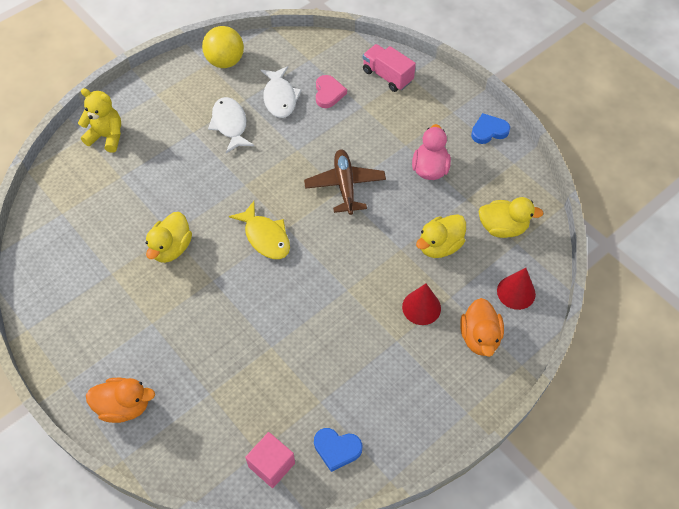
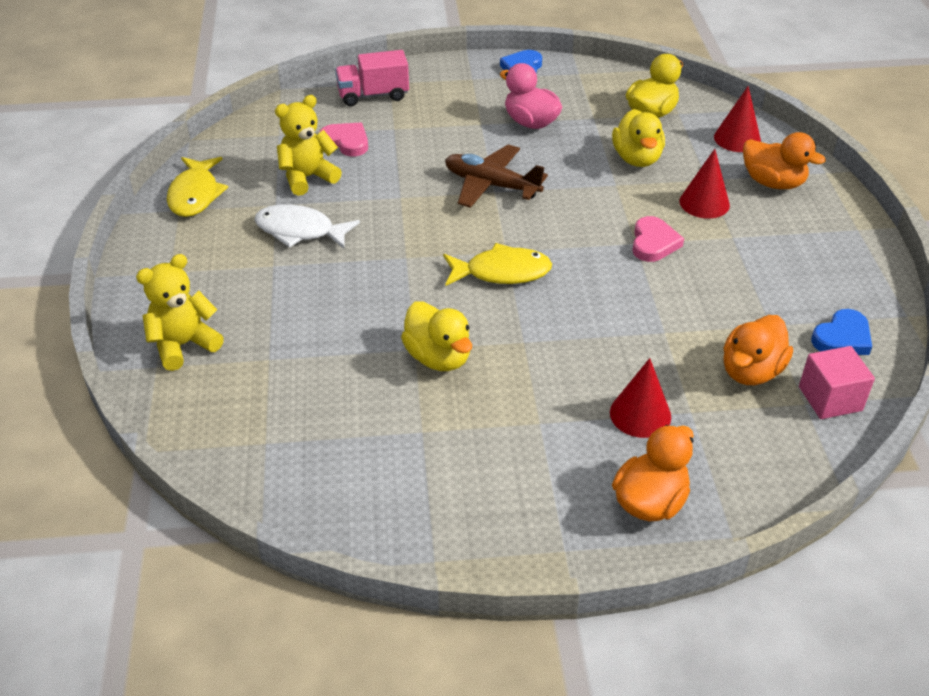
camera: 55 degrees left, 15 degrees down
(190, 368) = (640, 414): none -> red cone
(225, 61) = (195, 195): yellow ball -> yellow fish
(267, 410) = (751, 371): none -> orange duck
(280, 98) = (307, 177): white fish -> yellow teddy bear
(354, 299) = (653, 243): none -> pink heart

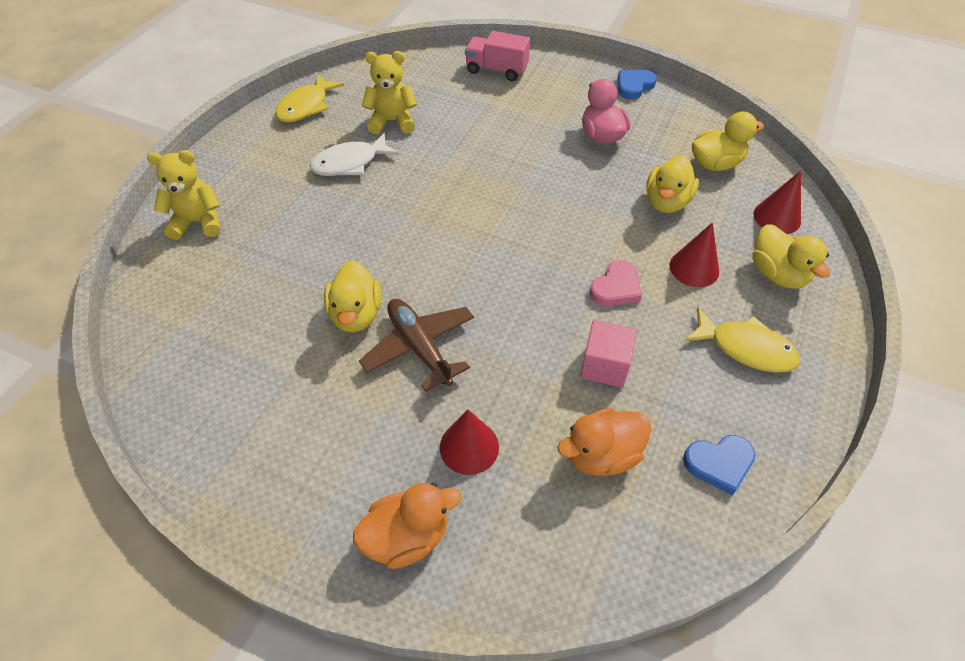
camera: 30 degrees right, 10 degrees up
(300, 231) = (350, 163): white fish -> white fish turned 75 degrees counterclockwise
(346, 142) = (444, 102): pink heart -> none
(491, 185) = (523, 180): brown plane -> brown plane (420, 347)
(502, 272) = (467, 260): yellow fish -> yellow fish (745, 348)
(773, 183) = (777, 274): orange duck -> yellow duck
(830, 398) = (654, 521): pink cube -> pink cube (604, 365)

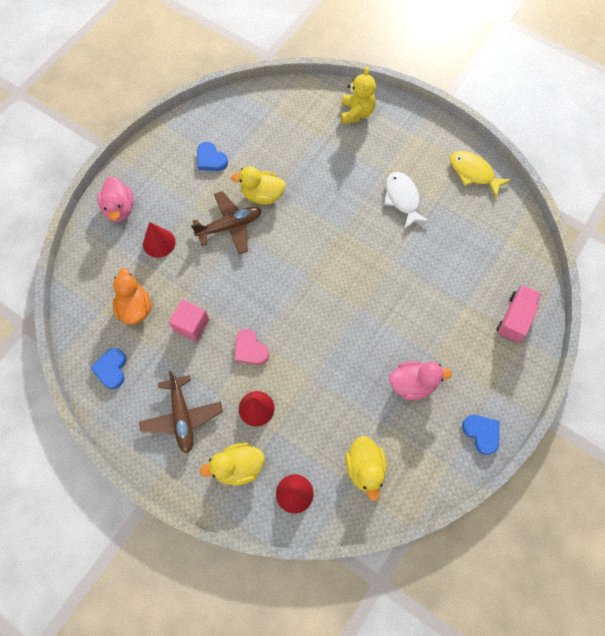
camera: 100 degrees right, 15 degrees up
(285, 401) = (211, 159): none -> blue heart
(392, 121) = (449, 230): yellow teddy bear -> none
(407, 536) = (120, 209): orange duck -> pink duck
(666, 202) = (326, 411): yellow duck -> none
(745, 348) = (182, 417): yellow fish -> brown plane

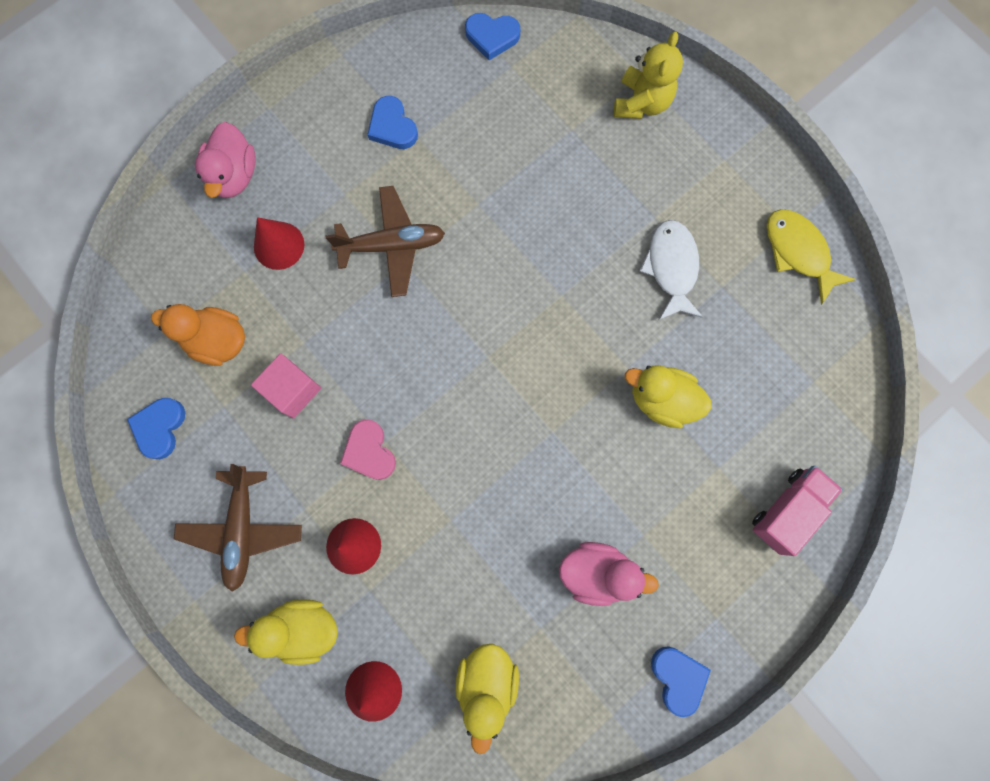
camera: 15 degrees right, 10 degrees up
(135, 308) = (217, 341): orange duck -> orange duck turned 75 degrees counterclockwise
(256, 97) = (492, 37): none -> blue heart
(262, 195) = (455, 206): yellow duck -> yellow duck (661, 400)

